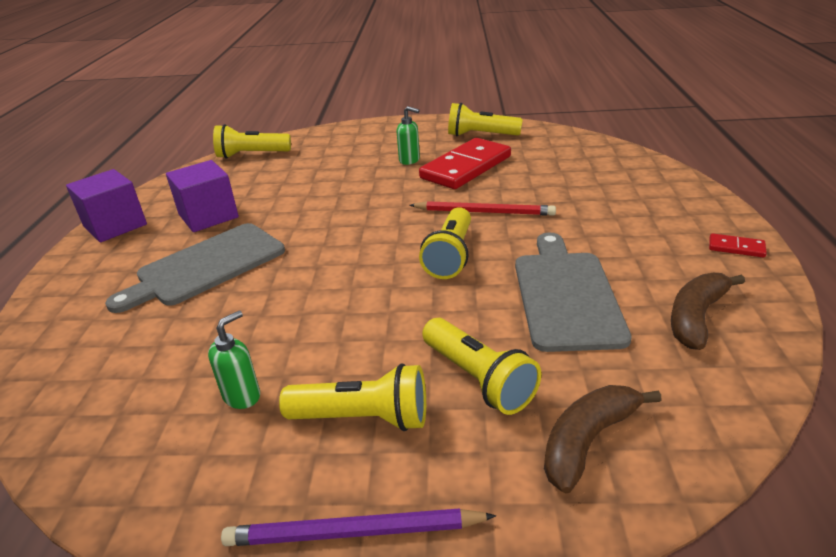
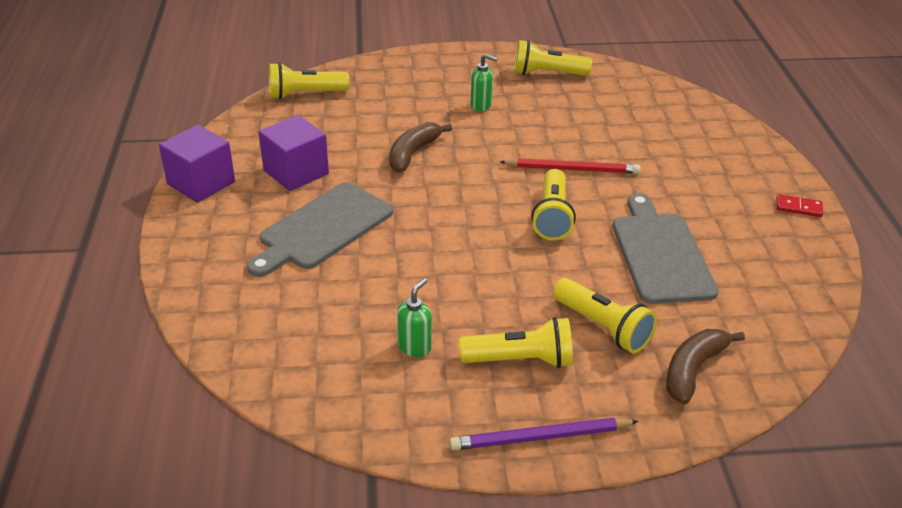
camera: 10 degrees left, 5 degrees up
(466, 167) = (541, 116): red domino -> none
(696, 317) = (767, 272): brown banana -> brown banana (413, 153)

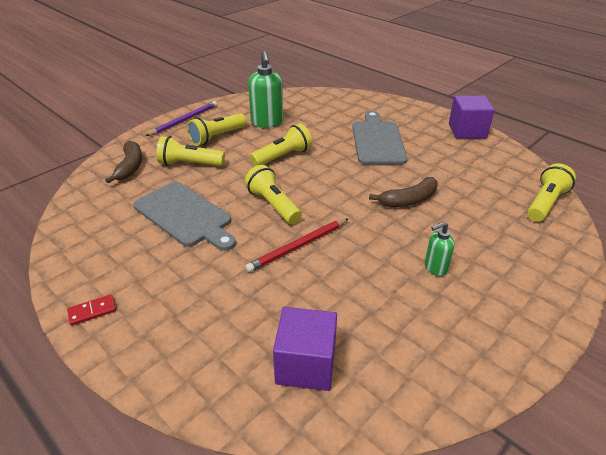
camera: 140 degrees right, 0 degrees up
(296, 172) = (442, 156): purple cube -> purple cube (306, 364)
(413, 153) = (408, 200): brown banana -> brown banana turned 75 degrees clockwise
(414, 347) = (267, 122): green soap dispenser -> green soap dispenser, size x1.79
(547, 74) = (446, 351): yellow flashlight -> yellow flashlight (283, 156)

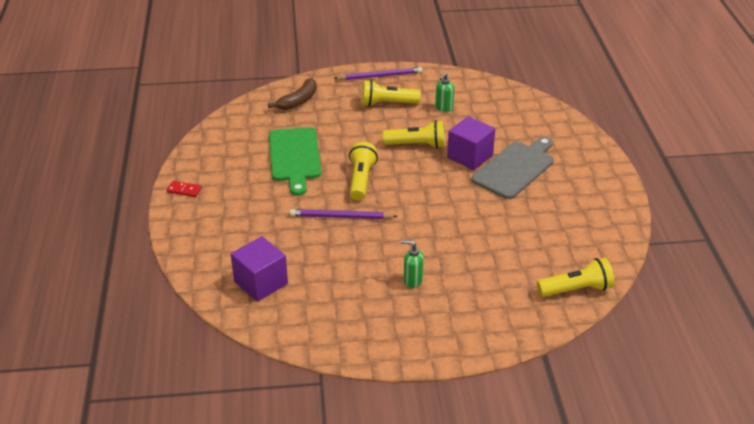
camera: 40 degrees right, 0 degrees up
(185, 215) = (294, 157): grey cutting board -> green cutting board
(190, 164) = (341, 118): yellow flashlight -> none
(267, 122) = (444, 108): green soap dispenser -> green soap dispenser, size x0.56
(298, 247) = (341, 217): red pencil -> purple pencil
(408, 200) = (465, 228): brown banana -> none
(467, 131) = (615, 199): purple cube -> purple cube (470, 156)

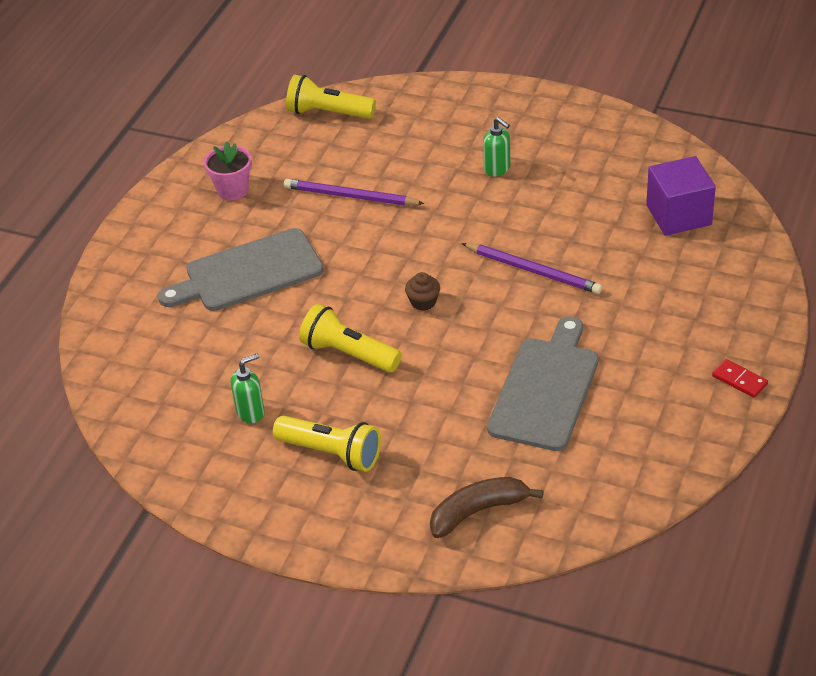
camera: 150 degrees left, 5 degrees up
(294, 157) = (546, 389): green cutting board -> grey cutting board
(361, 180) = (471, 319): yellow flashlight -> none
(380, 76) = (297, 525): purple pencil -> purple pencil (350, 196)
(396, 181) = (423, 302): none -> brown cupcake
(470, 156) = (291, 310): purple cube -> none
(580, 213) = (232, 190): none -> pink flower pot

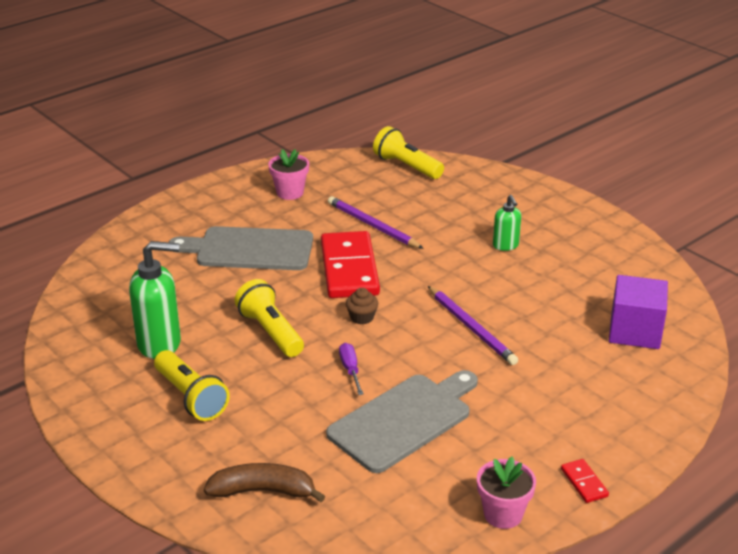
camera: 25 degrees right, 10 degrees down
(251, 412) = (160, 344): green soap dispenser -> green soap dispenser, size x1.79
(367, 254) = (349, 269): none -> red domino
(457, 360) = (350, 369): none -> purple screwdriver
(696, 438) = (503, 514): none -> pink flower pot

